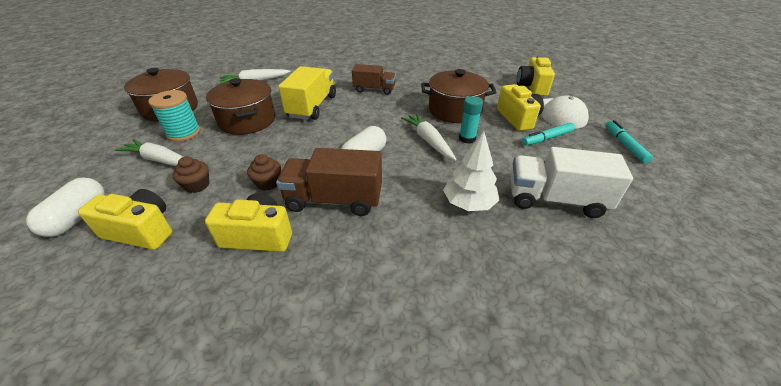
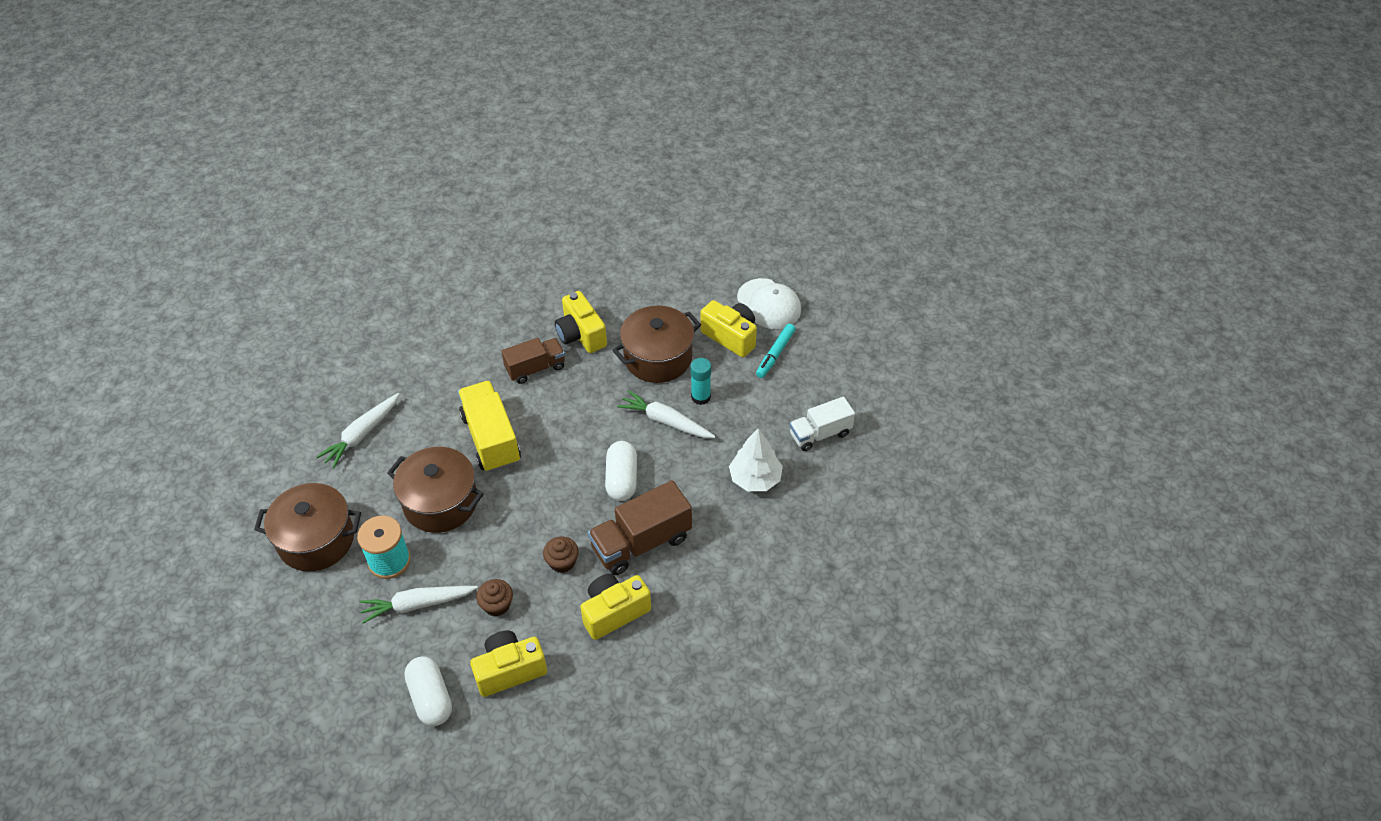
camera: 35 degrees left, 10 degrees up
(532, 87) = (714, 267): yellow camera -> yellow camera (581, 335)
(555, 200) = (820, 434): white truck -> white truck, size x0.66
(624, 145) = (847, 326): turquoise marker -> none

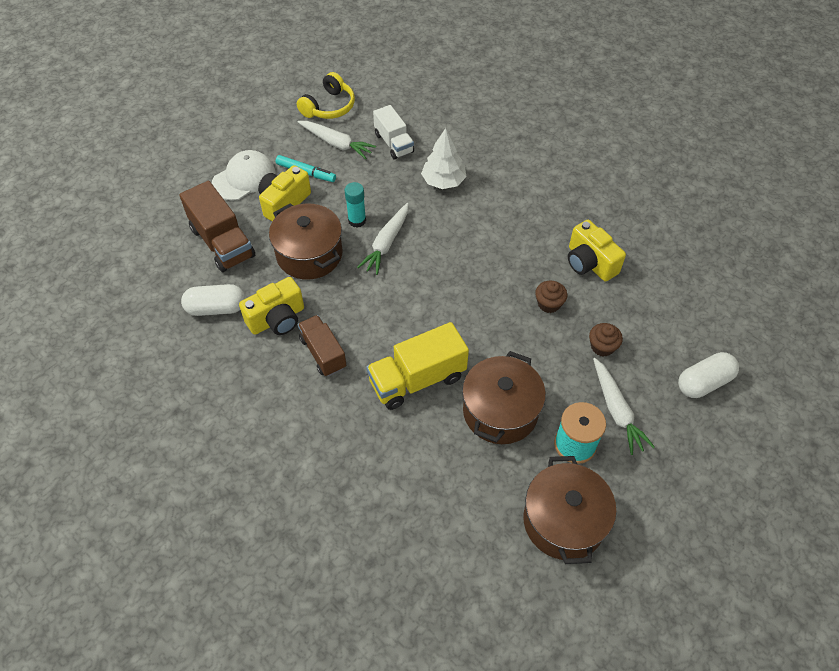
camera: 95 degrees left, 5 degrees up
(361, 435) = (421, 507): white carrot -> white carrot (336, 143)
(509, 670) = (661, 328): yellow camera -> none
(621, 479) = (454, 270): white capsule -> white capsule (216, 308)
(641, 543) = (519, 250): brown truck -> brown truck (222, 242)
(883, 374) = (329, 107): none -> yellow headphones

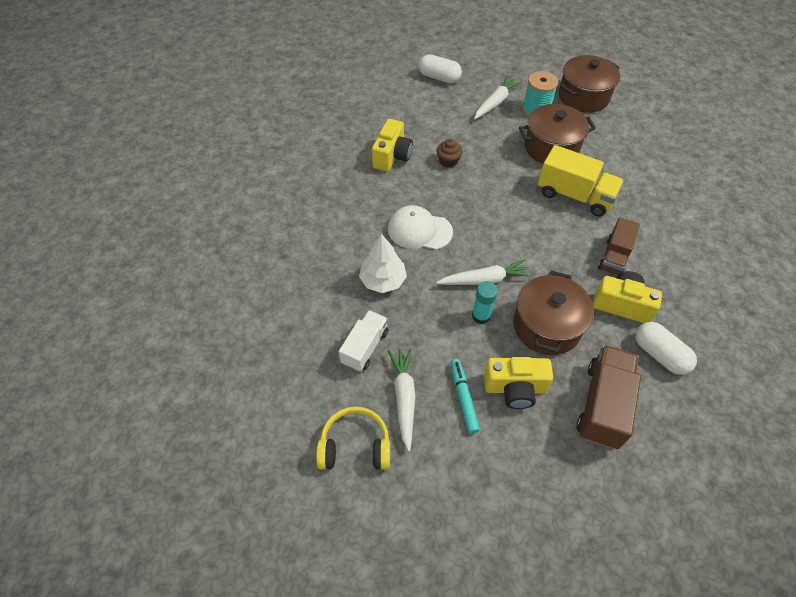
camera: 125 degrees left, 0 degrees up
(244, 178) = (519, 451): white cap -> white cap (419, 230)
(602, 347) = (457, 124): brown cupcake -> none

